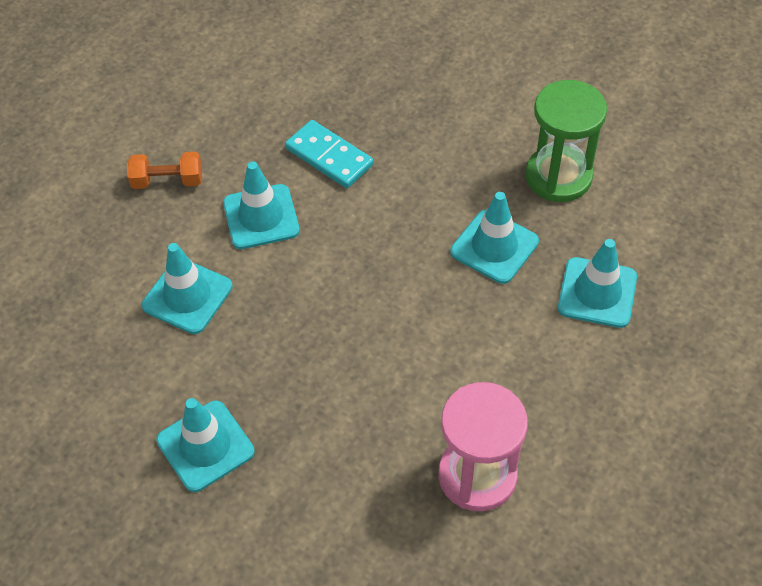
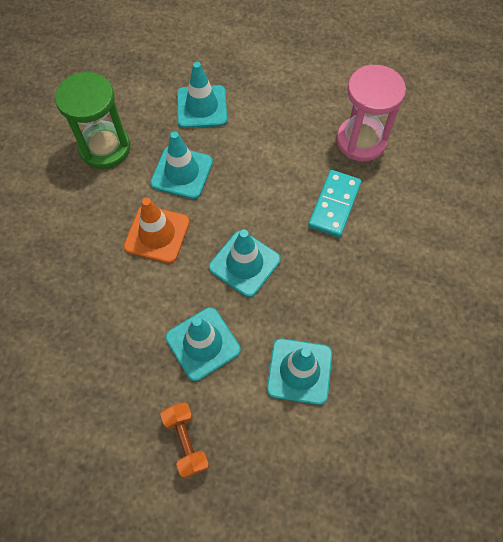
camera: 110 degrees left, 10 degrees up
(205, 446) = (416, 305): turquoise traffic cone -> turquoise traffic cone (244, 263)
(329, 157) = (123, 312): turquoise domino -> turquoise domino (334, 205)
(414, 204) = (157, 234): none -> orange traffic cone

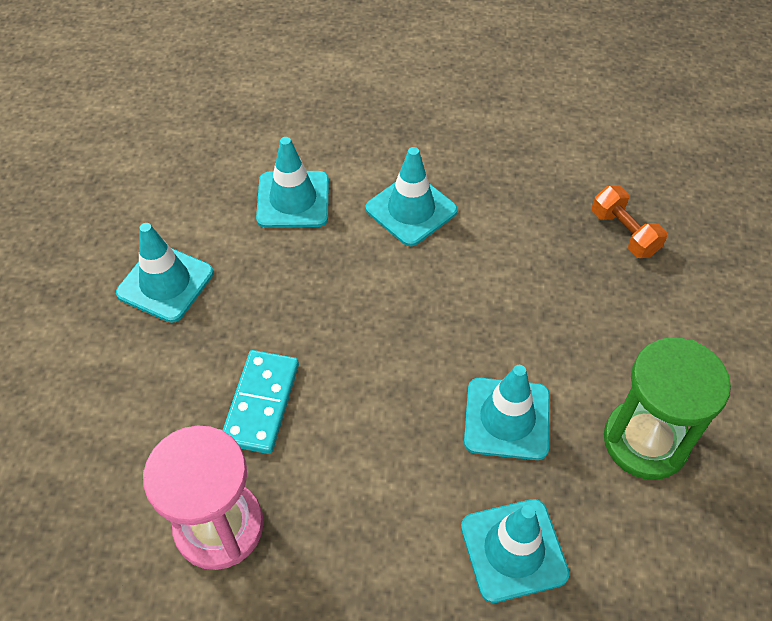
camera: 170 degrees right, 10 degrees down
(157, 234) = (511, 322): orange traffic cone -> none
(186, 441) = (404, 128): orange dumbbell -> orange dumbbell (624, 233)
(244, 263) = (380, 303): turquoise traffic cone -> turquoise traffic cone (165, 283)

